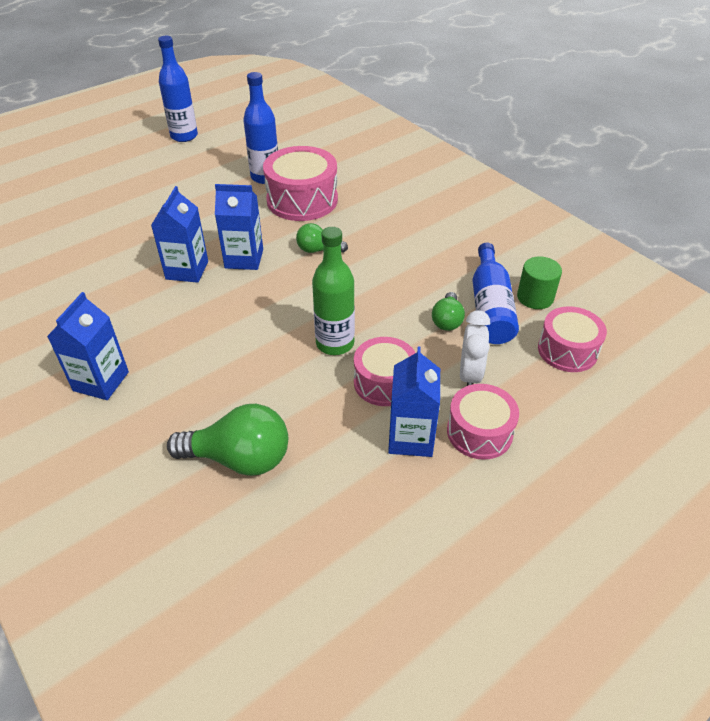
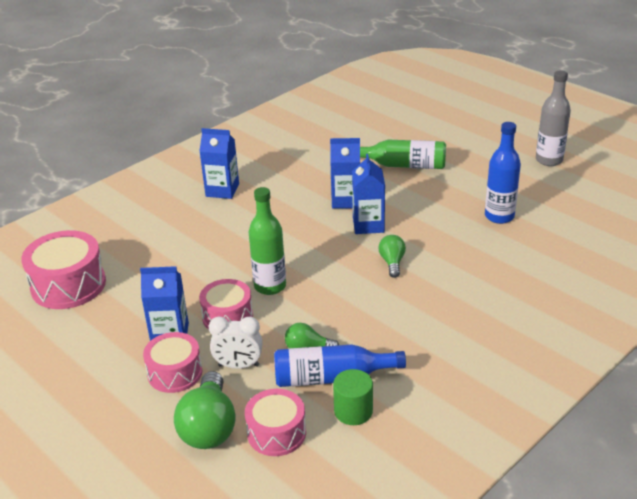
camera: 85 degrees right, 10 degrees down
(137, 221) = (403, 165): none -> green bottle
(184, 136) = (549, 160): blue bottle -> grey bottle
(239, 458) = (155, 258): green light bulb -> green light bulb (209, 427)
(302, 200) = (469, 243): pink drum -> pink drum (68, 285)

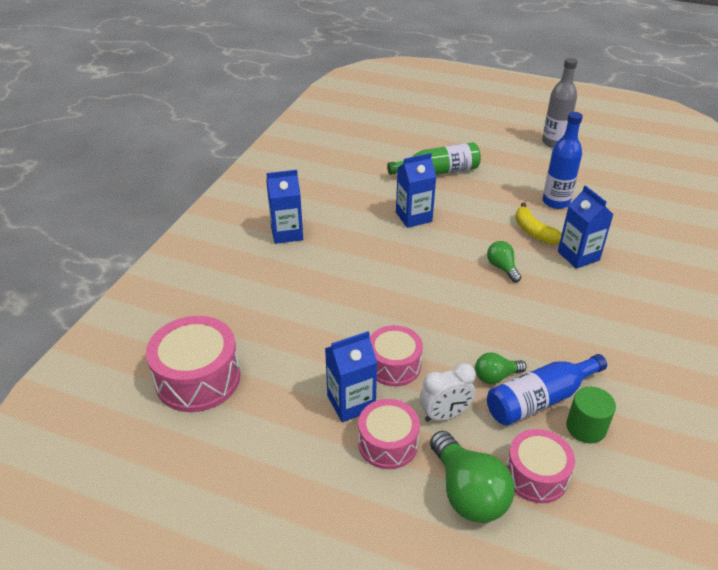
camera: 25 degrees left, 5 degrees up
(270, 286) = (410, 321): green bottle -> none
(368, 225) = (452, 236): blue carton -> blue carton (578, 256)
(452, 238) = (534, 231): none -> yellow banana

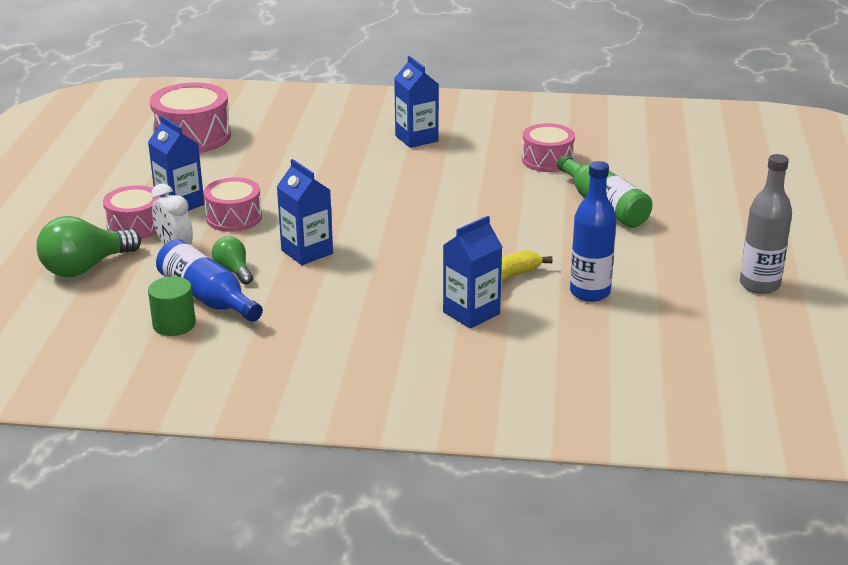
camera: 75 degrees right, 10 degrees down
(413, 217) = (490, 201): blue carton -> blue carton (307, 252)
(502, 268) = (419, 263): green light bulb -> none
(536, 475) = (109, 299): pink drum -> pink drum (547, 160)

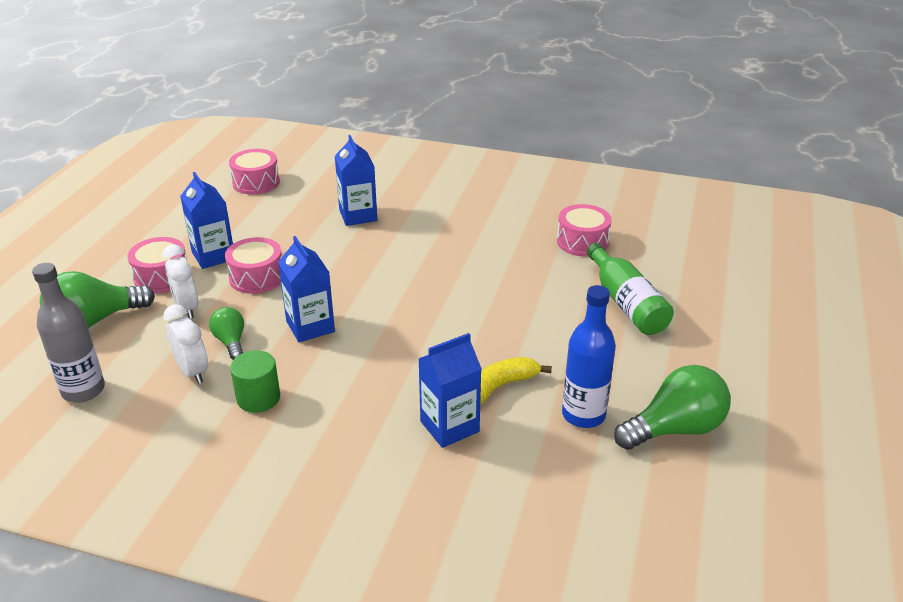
camera: 10 degrees right, 5 degrees up
(174, 324) = (146, 402): green cylinder -> green cylinder (258, 398)
(192, 137) = (256, 182): pink drum -> pink drum, size x0.65
(207, 297) = (192, 371): blue bottle -> white clock
(416, 138) = (462, 204): blue carton -> blue carton (358, 215)
(673, 294) = (675, 429): none -> green light bulb
(759, 285) = (774, 428): grey bottle -> grey bottle (83, 390)

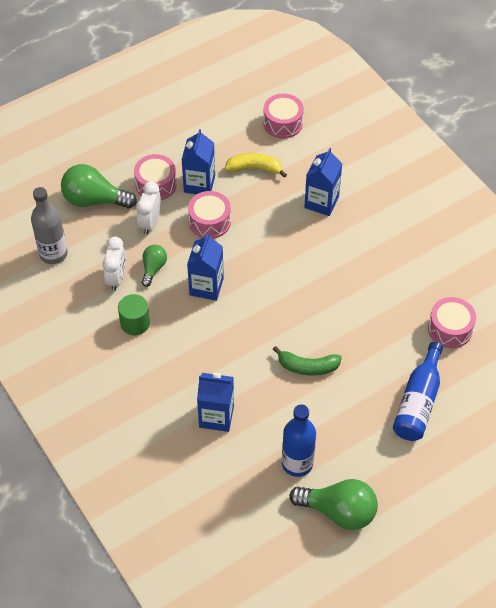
camera: 40 degrees right, 20 degrees up
(493, 333) = (307, 367): none -> green banana
(500, 386) = (271, 409): yellow banana -> yellow banana (254, 168)
(626, 303) = (418, 402): green bottle -> blue bottle

